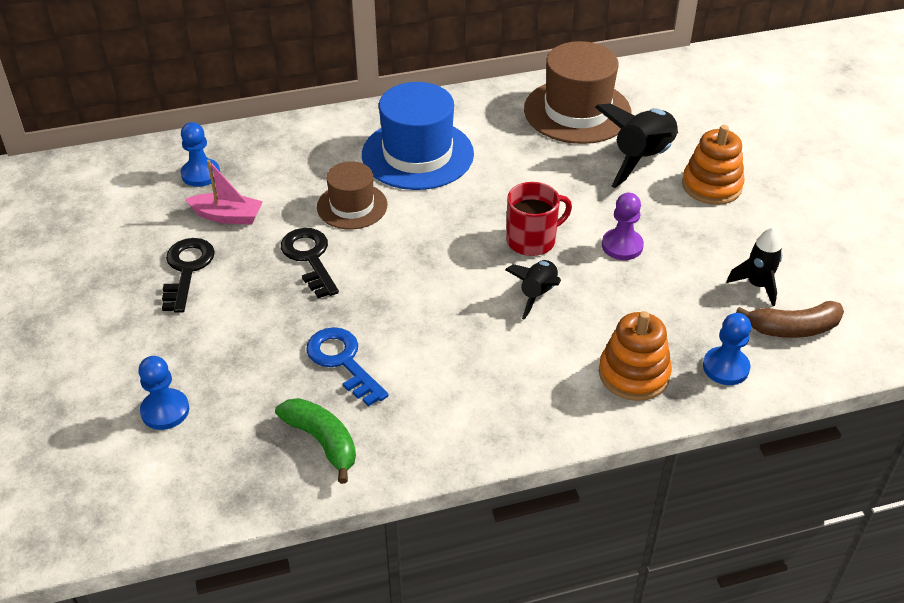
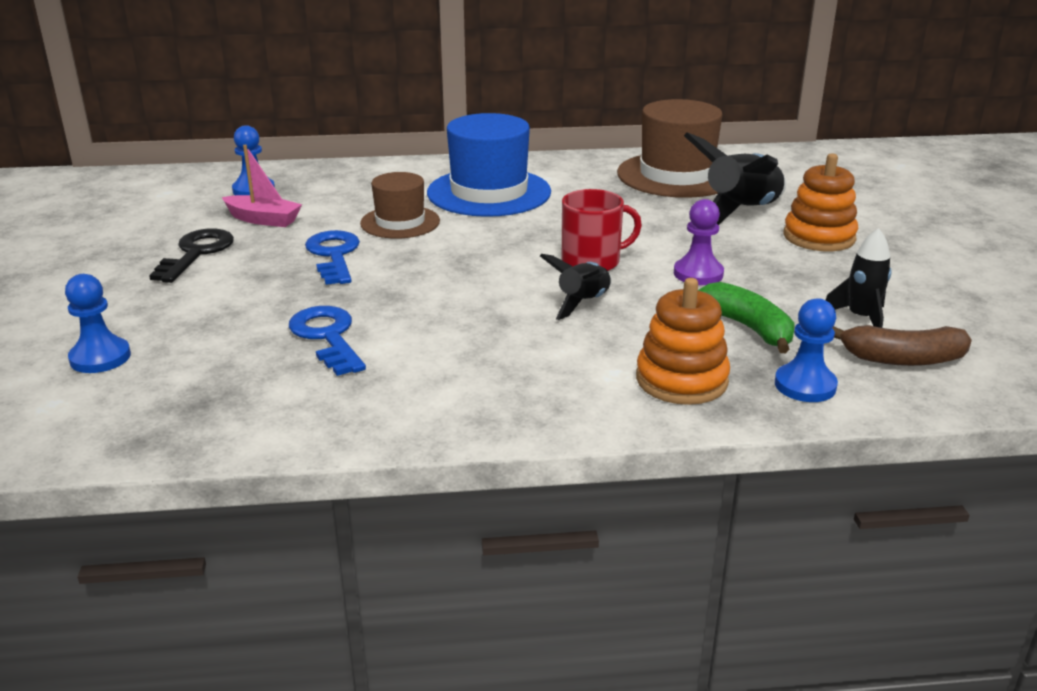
camera: 10 degrees right, 15 degrees down
(309, 258) = (334, 255): black key -> blue key
(322, 441) = (266, 402): green banana -> green banana (749, 328)

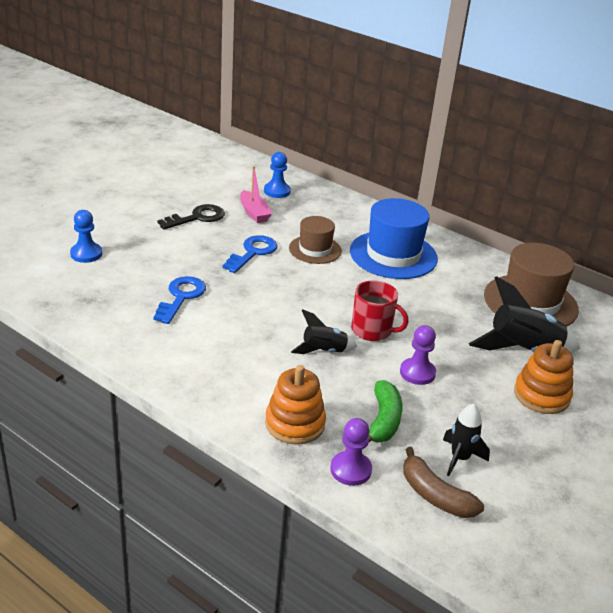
camera: 40 degrees right, 5 degrees up
(805, 385) = (350, 470): blue pawn -> purple pawn

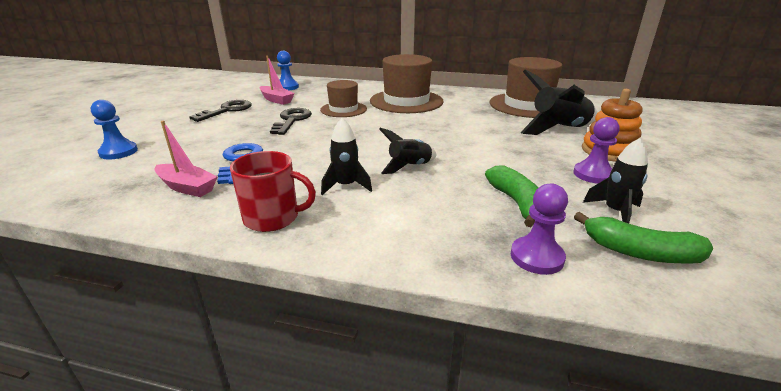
camera: 20 degrees left, 5 degrees down
(129, 315) = (187, 187): none -> pink boat
(253, 252) = (292, 120): blue key -> black key
(254, 355) = (346, 186): none -> black rocket
(295, 423) = (437, 232): orange stacking toy -> none
(372, 330) = (436, 144): red mug -> red mug (273, 218)
(393, 255) = (406, 101): blue hat -> brown hat
(417, 373) = (503, 161): purple pawn -> purple pawn (593, 174)
(434, 495) = (639, 252): brown banana -> green banana

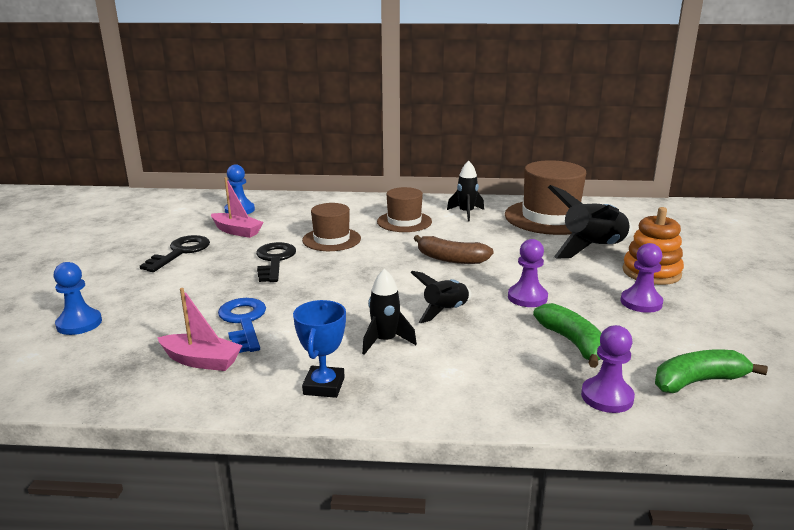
camera: 10 degrees left, 5 degrees down
(273, 218) = (324, 386): red mug -> blue trophy
(406, 101) = (404, 222): brown hat -> brown hat, size x0.60
(432, 129) = (451, 259): none -> brown banana
(487, 162) = (527, 297): none -> purple pawn
(615, 212) = (670, 343): black rocket -> black rocket (466, 213)
(639, 252) = (698, 381): green banana -> green banana turned 150 degrees clockwise

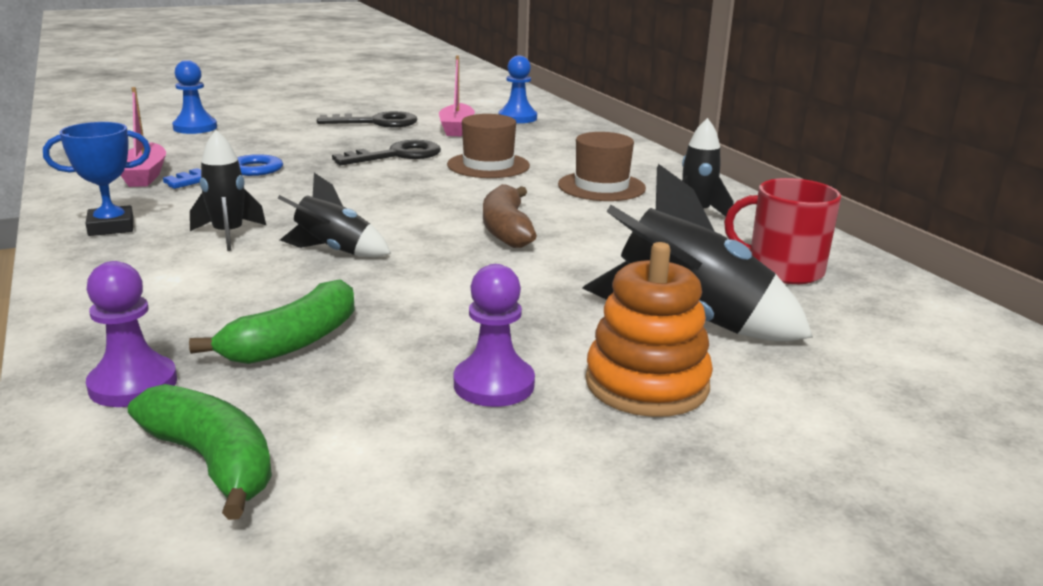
camera: 60 degrees right, 0 degrees up
(527, 297) = (424, 293): purple pawn -> none
(550, 217) = (783, 270): brown hat -> red mug

